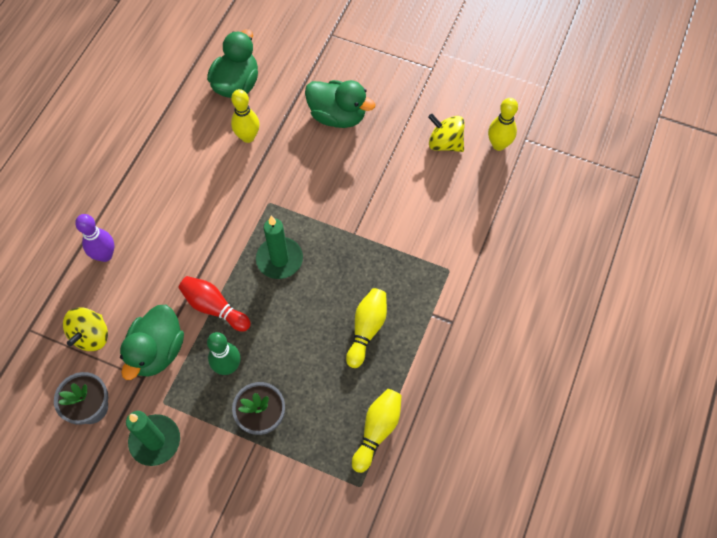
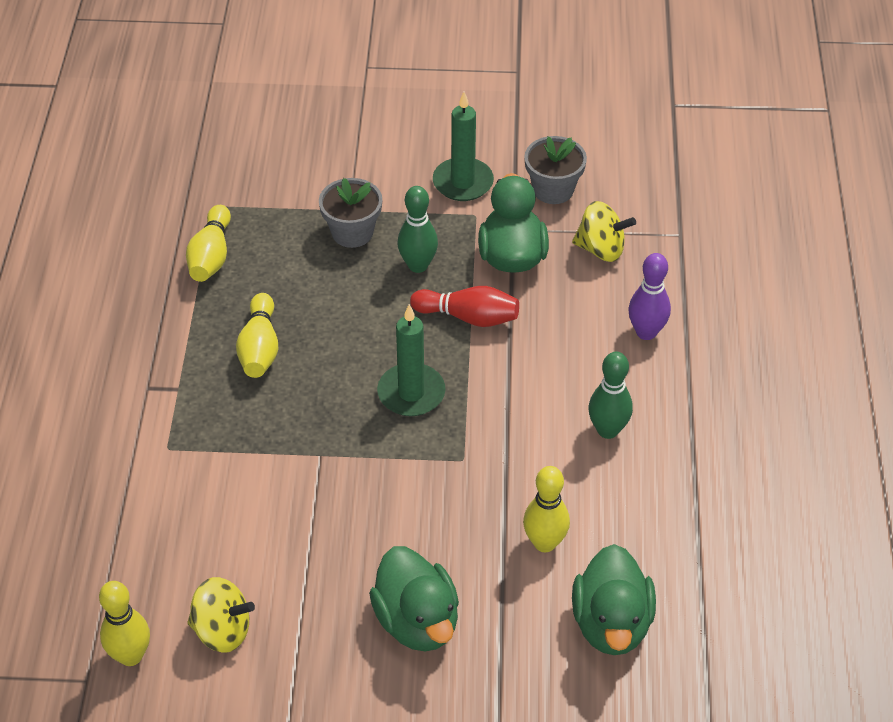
camera: 160 degrees right, 15 degrees down
(91, 336) = (601, 249): yellow spinning top -> yellow spinning top turned 105 degrees clockwise
(172, 193) = (607, 430): none -> green bowling pin
(337, 116) = (417, 621): green duck -> green duck turned 120 degrees counterclockwise

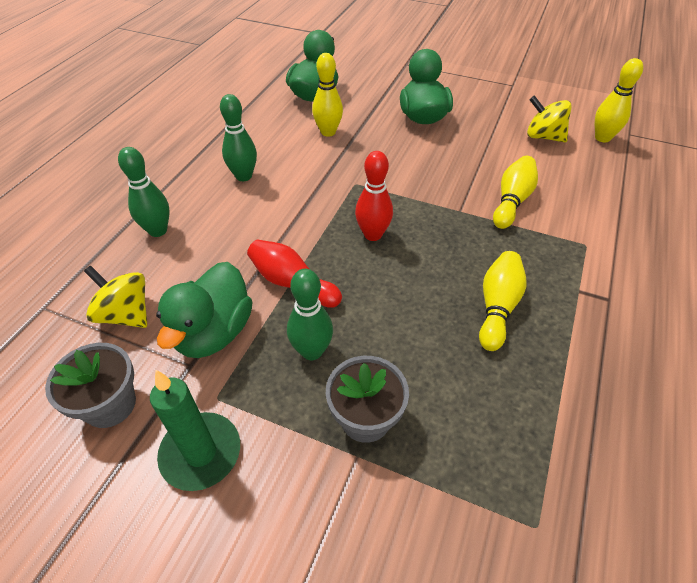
camera: 160 degrees left, 0 degrees up
(211, 256) = (543, 437): yellow bowling pin -> yellow bowling pin (511, 201)
(411, 393) = (373, 234): green candle -> red bowling pin
(646, 332) = (158, 230): purple bowling pin -> green bowling pin

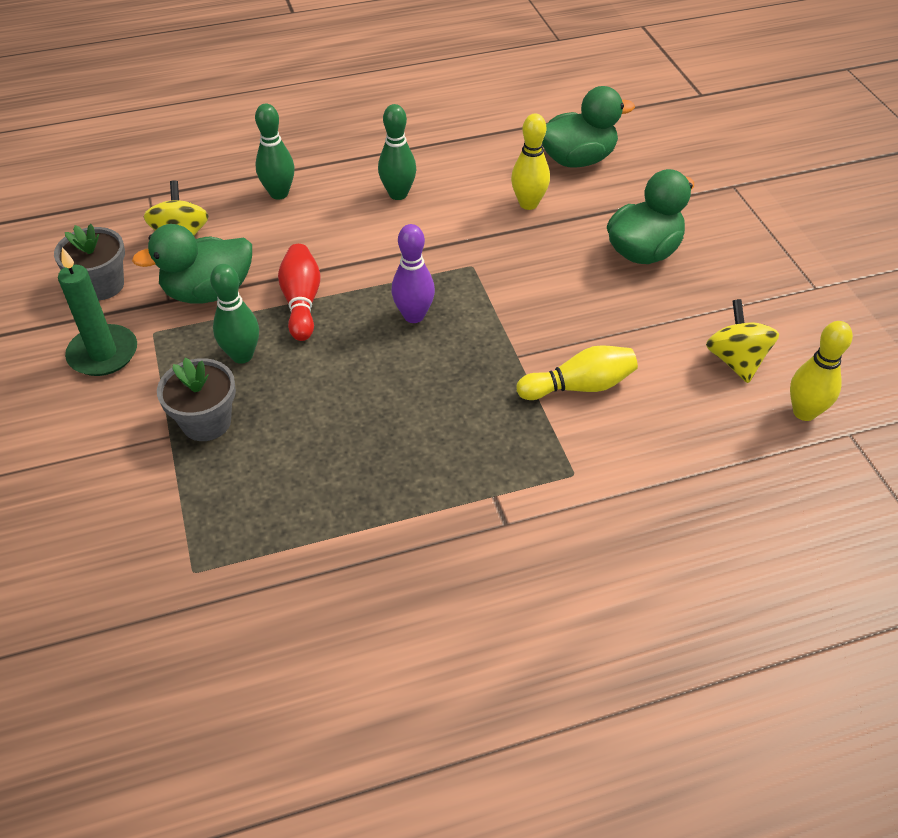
camera: 50 degrees right, 0 degrees up
(373, 234) = (414, 316): red bowling pin -> purple bowling pin
(497, 307) = (407, 445): yellow bowling pin -> none

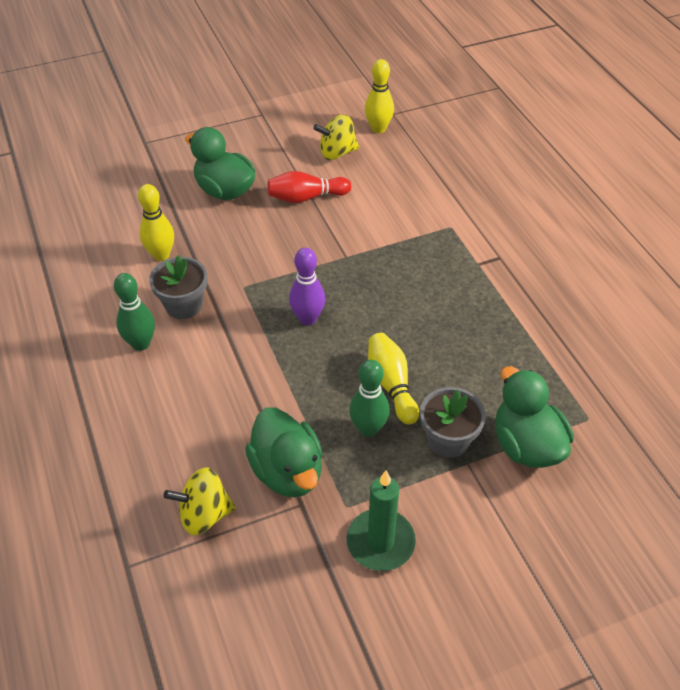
camera: 95 degrees left, 0 degrees up
(102, 285) = (282, 572): grey flower pot -> grey flower pot (183, 305)
(279, 193) = (133, 440): green bowling pin -> none
(301, 302) = (296, 396): red bowling pin -> red bowling pin (306, 197)
(577, 160) = (100, 226): green duck -> green duck (526, 445)
(579, 386) = (372, 224): yellow bowling pin -> yellow bowling pin (391, 385)

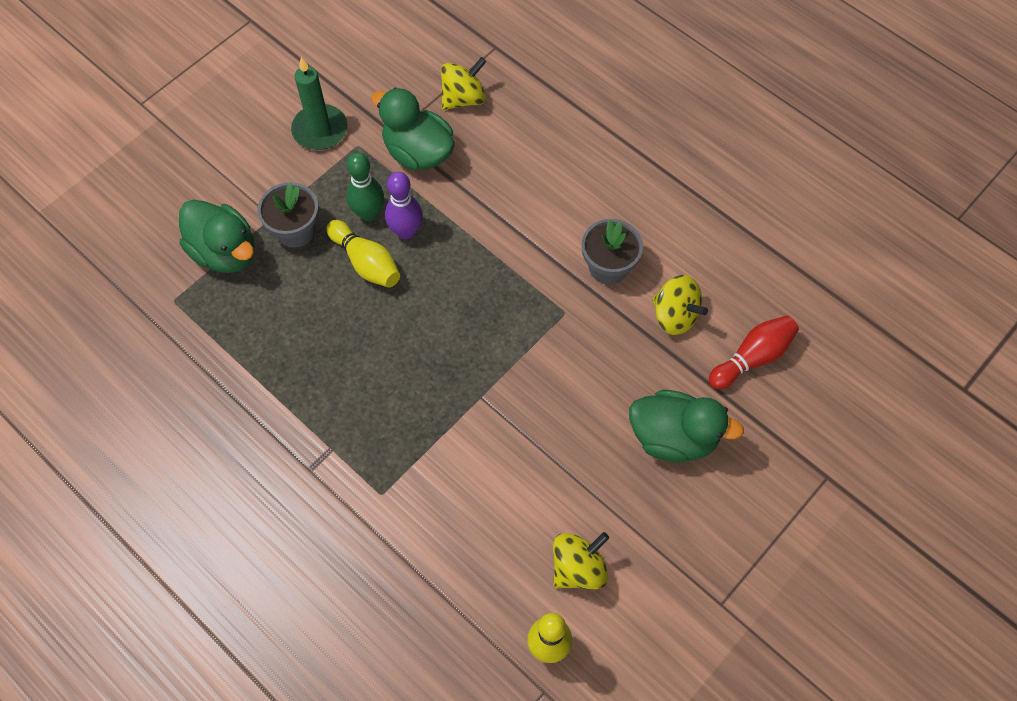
camera: 155 degrees right, 15 degrees up
(141, 344) = (617, 211): green bowling pin -> none
(161, 255) = (675, 316): yellow bowling pin -> yellow spinning top
(306, 197) = (572, 468): red bowling pin -> red bowling pin (752, 358)
(308, 318) = (479, 301): purple bowling pin -> purple bowling pin (406, 231)

